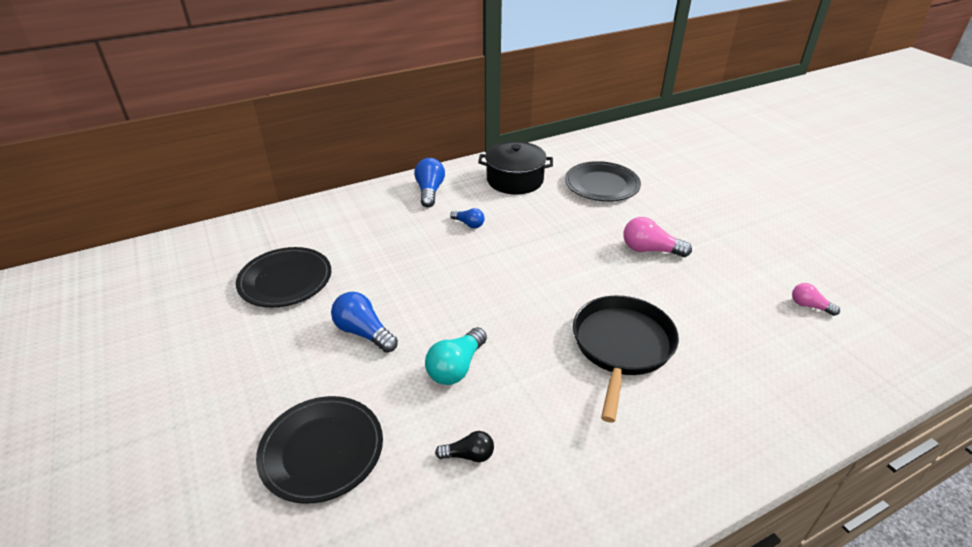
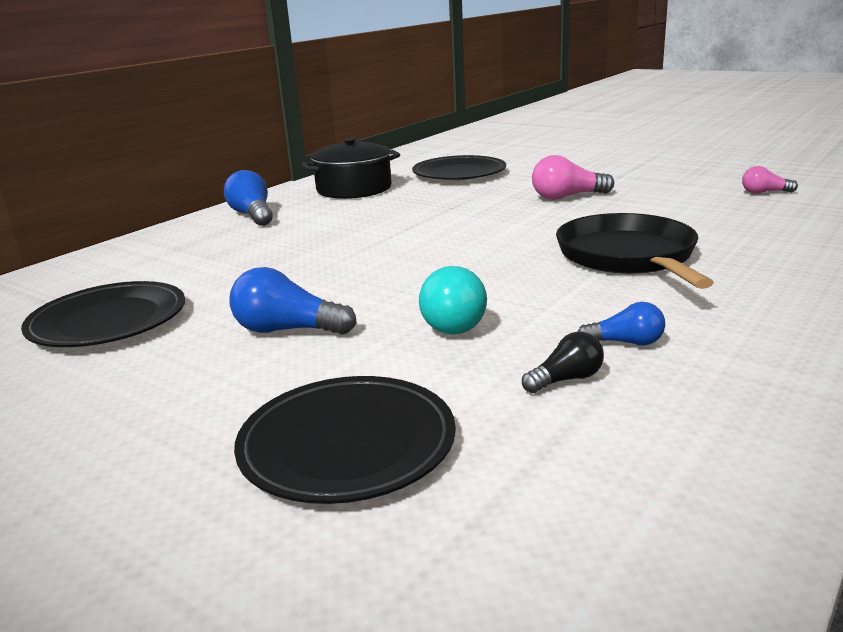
camera: 25 degrees left, 15 degrees down
(469, 224) = (334, 225): blue light bulb -> blue light bulb (626, 343)

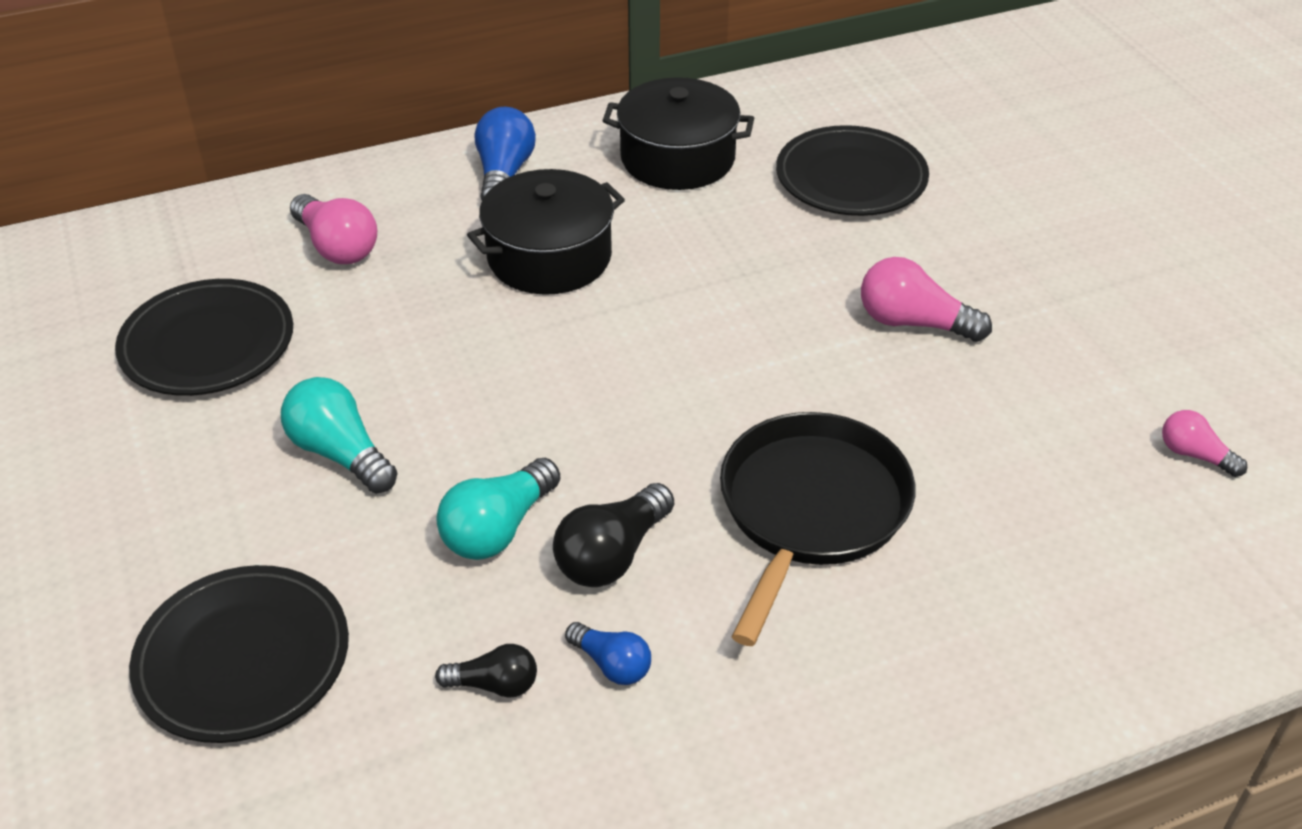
camera: 30 degrees right, 20 degrees up
(167, 262) = (337, 247): none -> pink light bulb
(288, 330) = (340, 453): blue light bulb -> turquoise light bulb
(326, 230) = (549, 257): none -> black pot
(547, 306) = (612, 555): none -> black light bulb

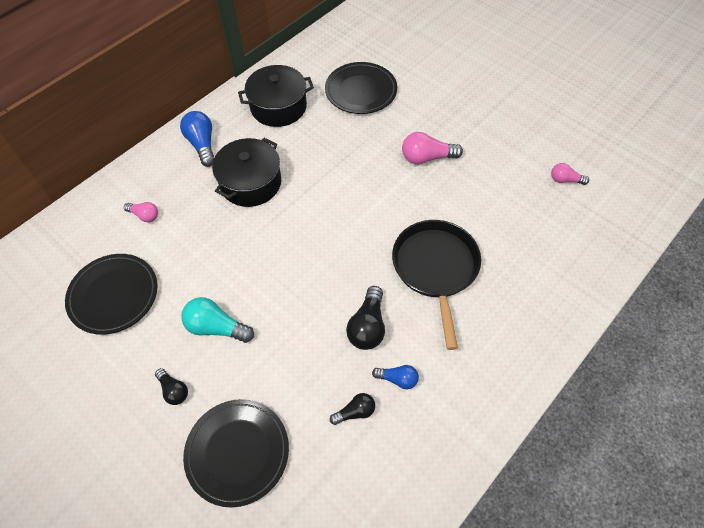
camera: 25 degrees left, 15 degrees up
(205, 520) = (174, 390): none -> black light bulb
(337, 247) = (144, 215): pink light bulb -> pink light bulb, size x0.60
(498, 529) = (311, 335): turquoise light bulb -> none

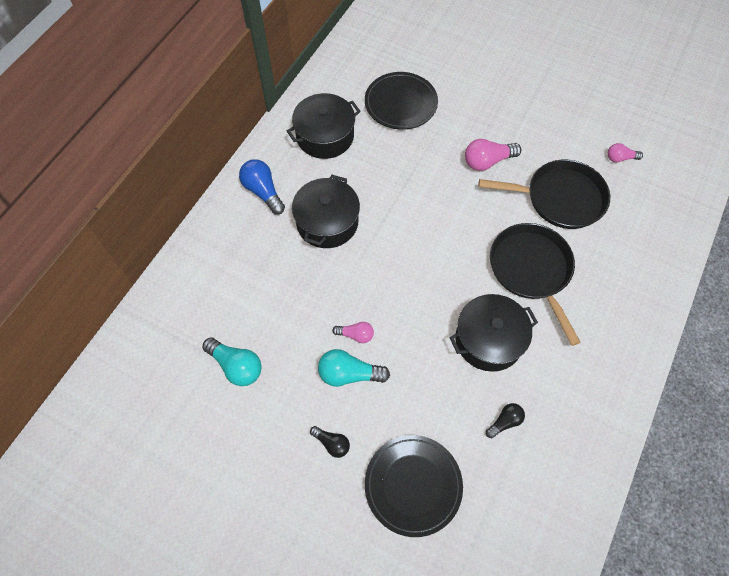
camera: 15 degrees left, 5 degrees up
(114, 295) = (236, 366): black plate -> turquoise light bulb
(144, 215) = (234, 278): pink light bulb -> pink light bulb (355, 335)
(367, 326) = (489, 340): black light bulb -> black pot
(397, 379) = (532, 382): blue light bulb -> none
(489, 206) = (560, 198): none -> black pan

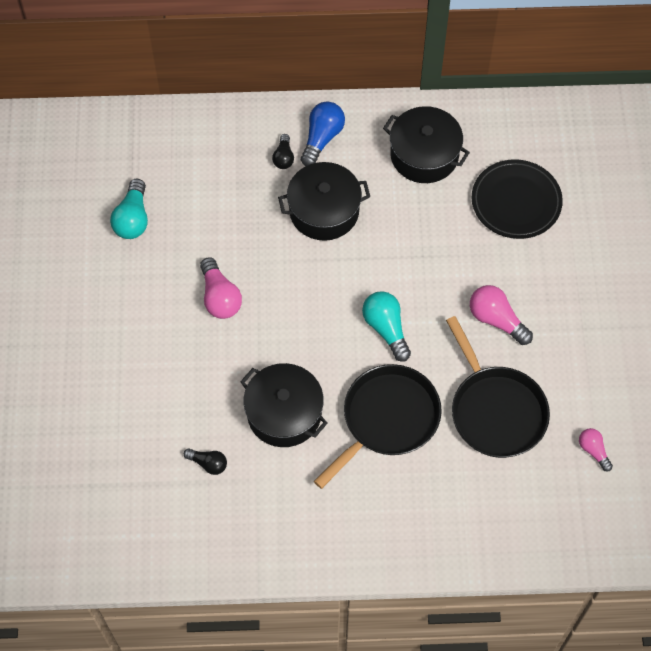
camera: 60 degrees right, 0 degrees up
(332, 443) = (107, 331): black light bulb -> black light bulb (283, 157)
(349, 374) = (178, 311): turquoise light bulb -> turquoise light bulb (386, 329)
(355, 335) = (220, 297): pink light bulb -> pink light bulb, size x1.65
(413, 485) = (106, 414): black plate -> none

